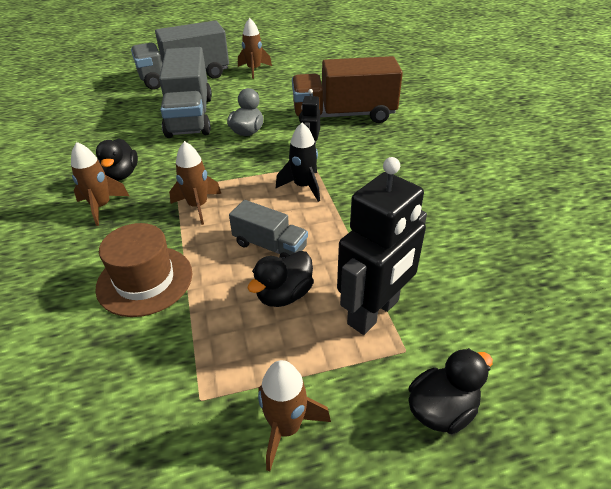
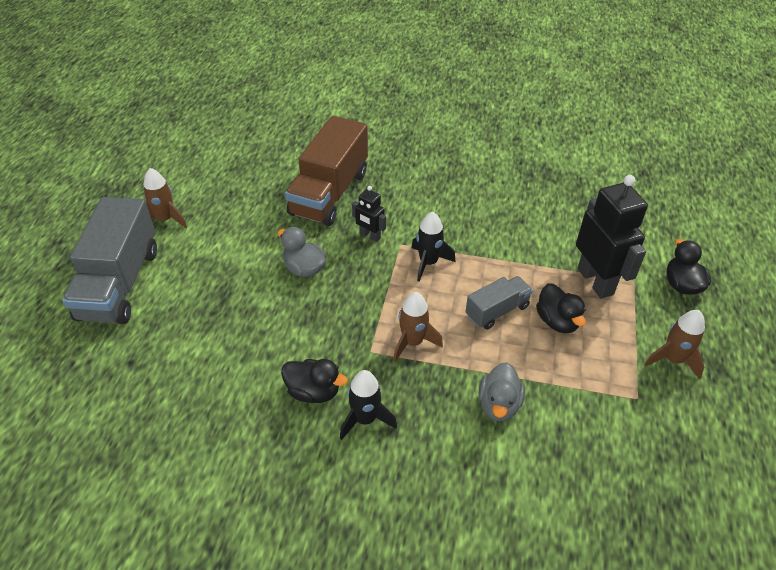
camera: 65 degrees left, 5 degrees up
(101, 207) = (365, 419): brown rocket -> black rocket
(145, 280) = (499, 405): brown hat -> grey duck
(190, 116) = (231, 305): grey truck -> none

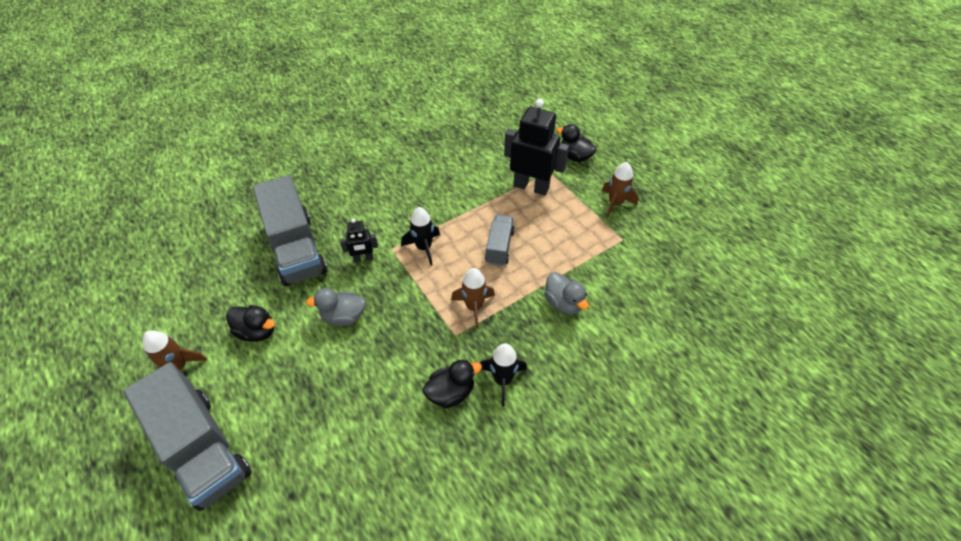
camera: 45 degrees left, 5 degrees up
(329, 193) = (296, 249): brown truck -> grey truck
(557, 321) = (538, 227): black duck -> black duck (257, 331)

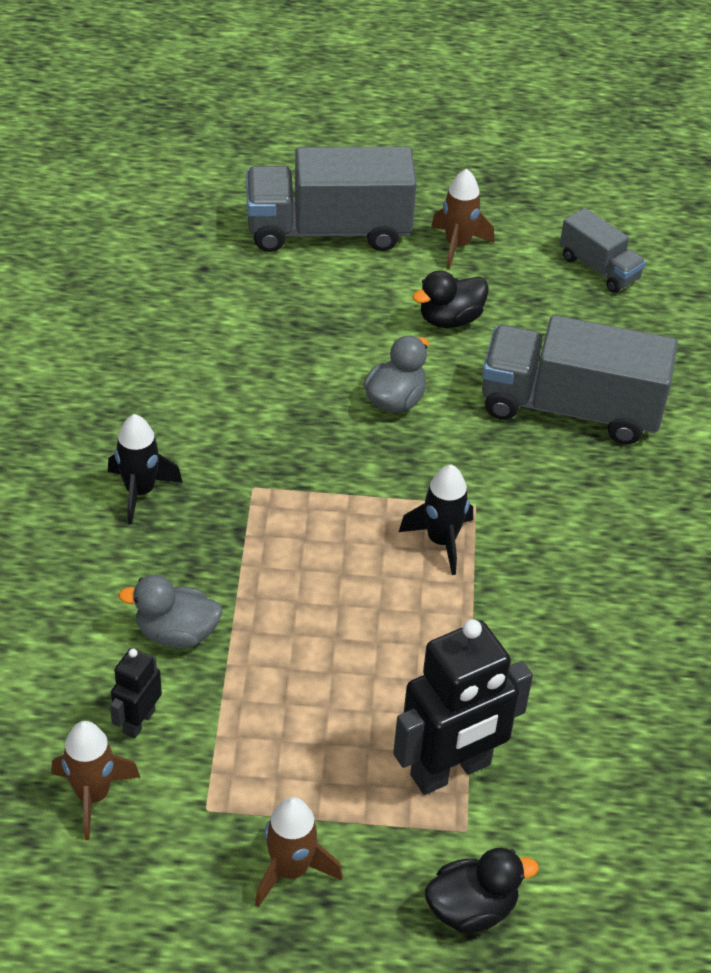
camera: 125 degrees right, 5 degrees down
(363, 258) = (484, 466): black robot -> black robot (138, 721)
(451, 392) = (178, 437): black duck -> none
(474, 307) = (275, 532): brown rocket -> brown rocket (93, 795)
(499, 247) = (355, 631): grey truck -> grey truck (599, 268)

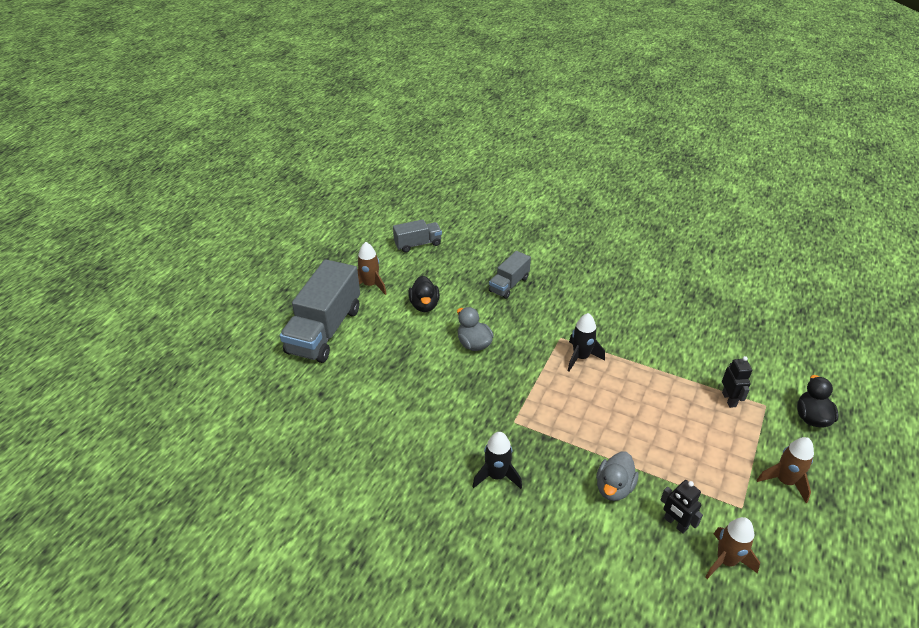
camera: 65 degrees left, 5 degrees down
(451, 770) = (729, 399): black robot -> black robot, size x0.50
(570, 408) = (509, 284): grey truck -> grey truck, size x0.52

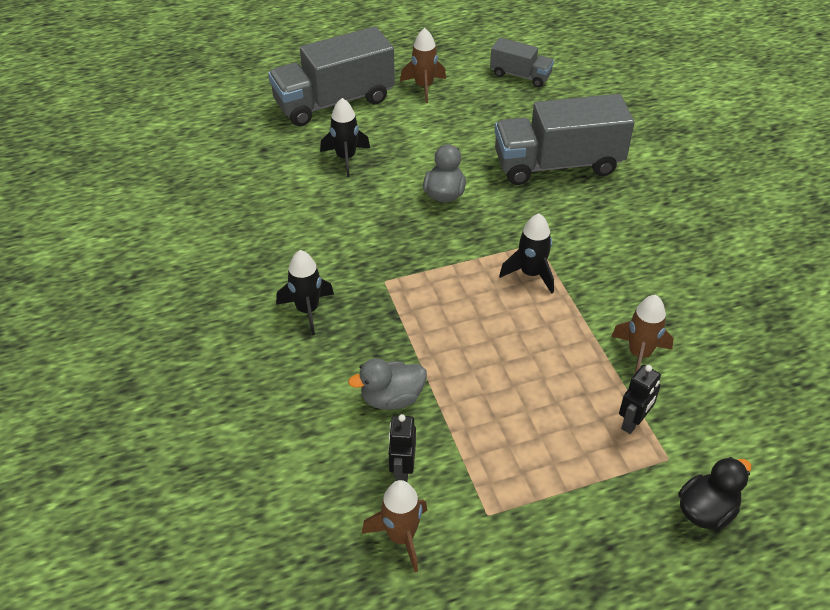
camera: 45 degrees right, 5 degrees up
(384, 362) = (346, 158): none -> black rocket
(424, 305) = (447, 133): black duck -> none
(509, 284) = (557, 164): grey truck -> grey truck, size x1.91
(784, 481) = (572, 534): brown rocket -> brown rocket (639, 354)

